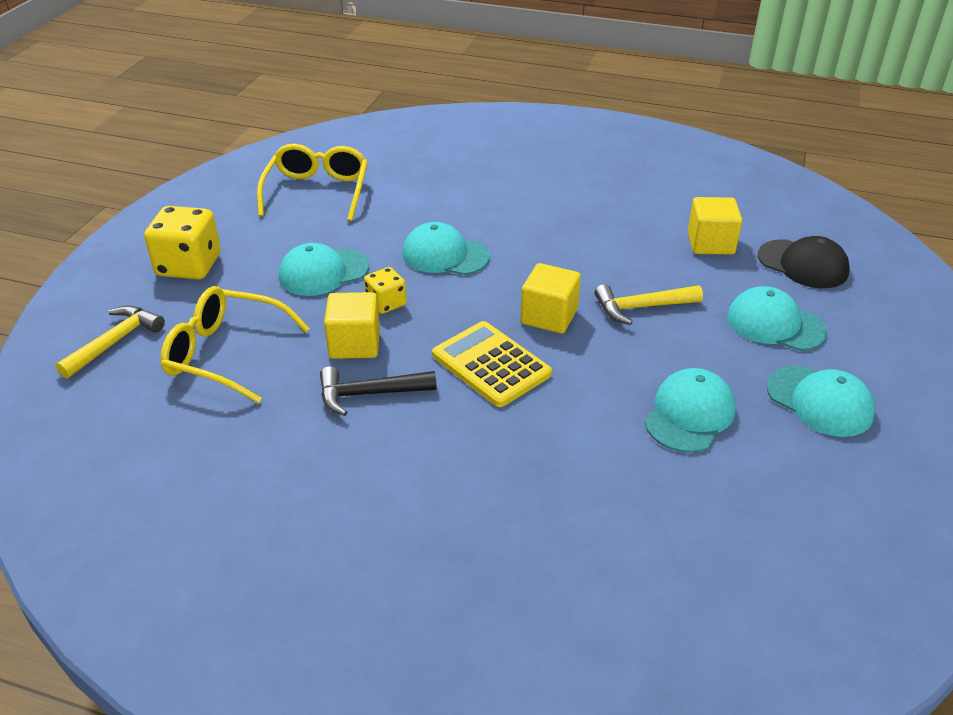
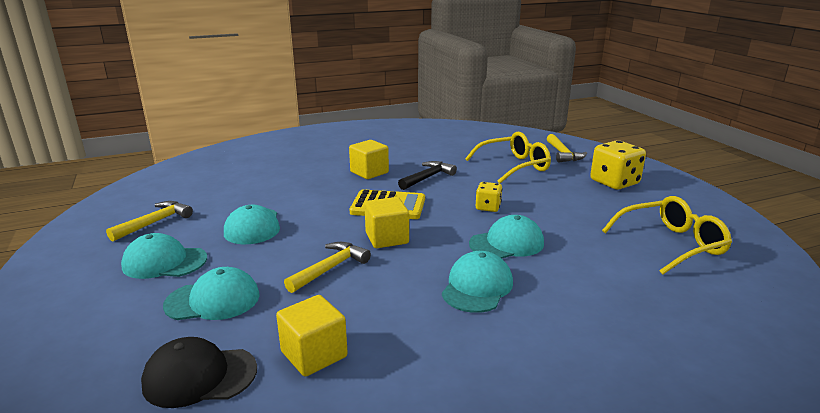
camera: 140 degrees right, 15 degrees down
(317, 191) = (671, 244): yellow glasses -> yellow glasses turned 75 degrees counterclockwise
(323, 272) = (550, 206): turquoise cap -> turquoise cap (477, 287)
(354, 344) = (468, 188): yellow cube -> yellow cube (369, 172)
(827, 496) = (155, 222): none -> yellow hammer

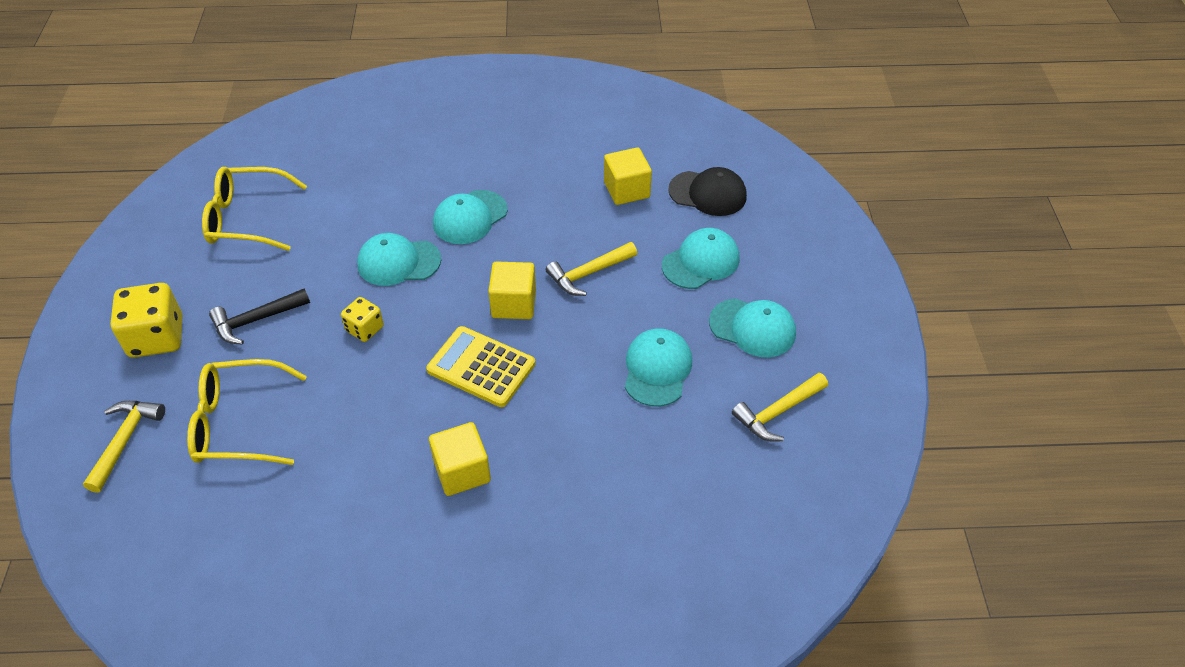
camera: 160 degrees left, 25 degrees up
(213, 300) = (701, 262): turquoise cap -> turquoise cap turned 135 degrees clockwise
(427, 177) = (387, 427): black hammer -> black hammer (256, 320)

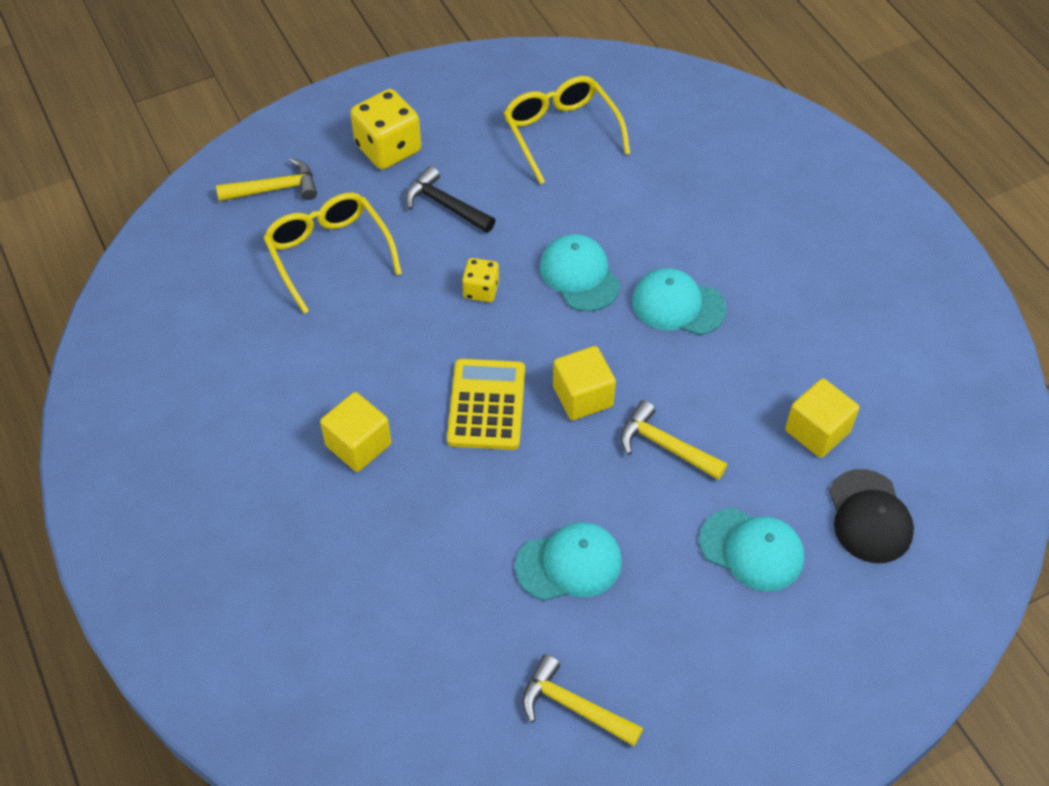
camera: 65 degrees right, 5 degrees up
(752, 328) = (682, 639): turquoise cap -> none

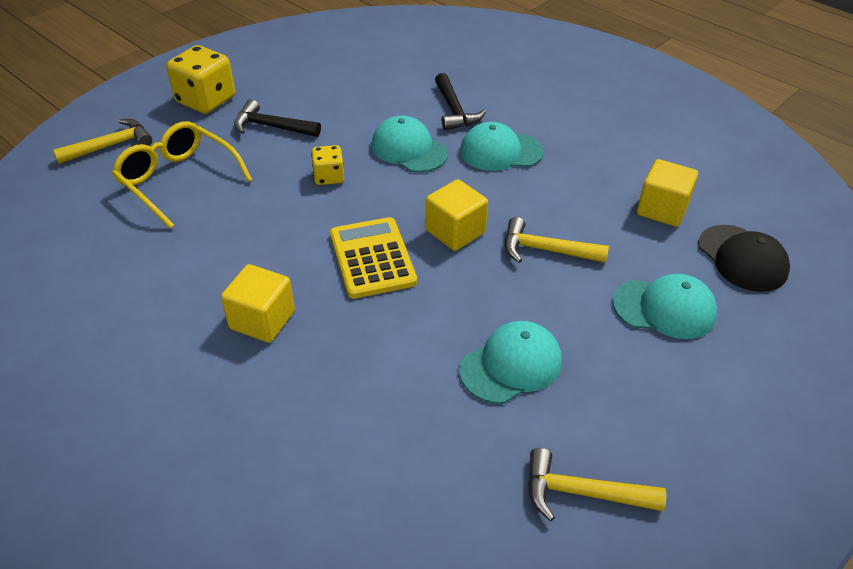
camera: 20 degrees left, 10 degrees down
(561, 132) = (348, 64): yellow glasses -> none
(653, 233) = (454, 110): none -> black hammer

